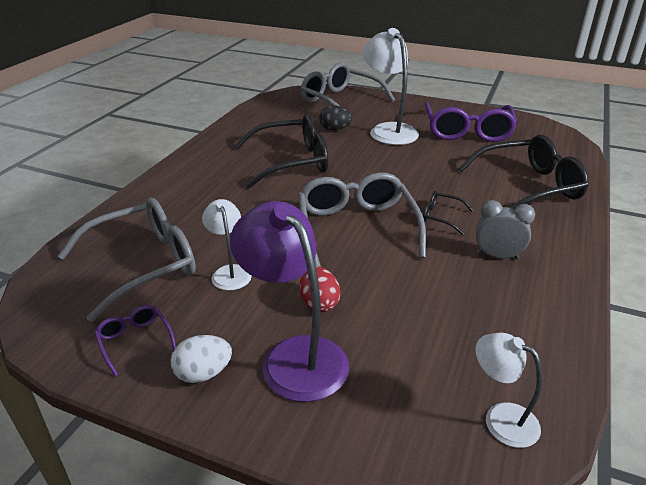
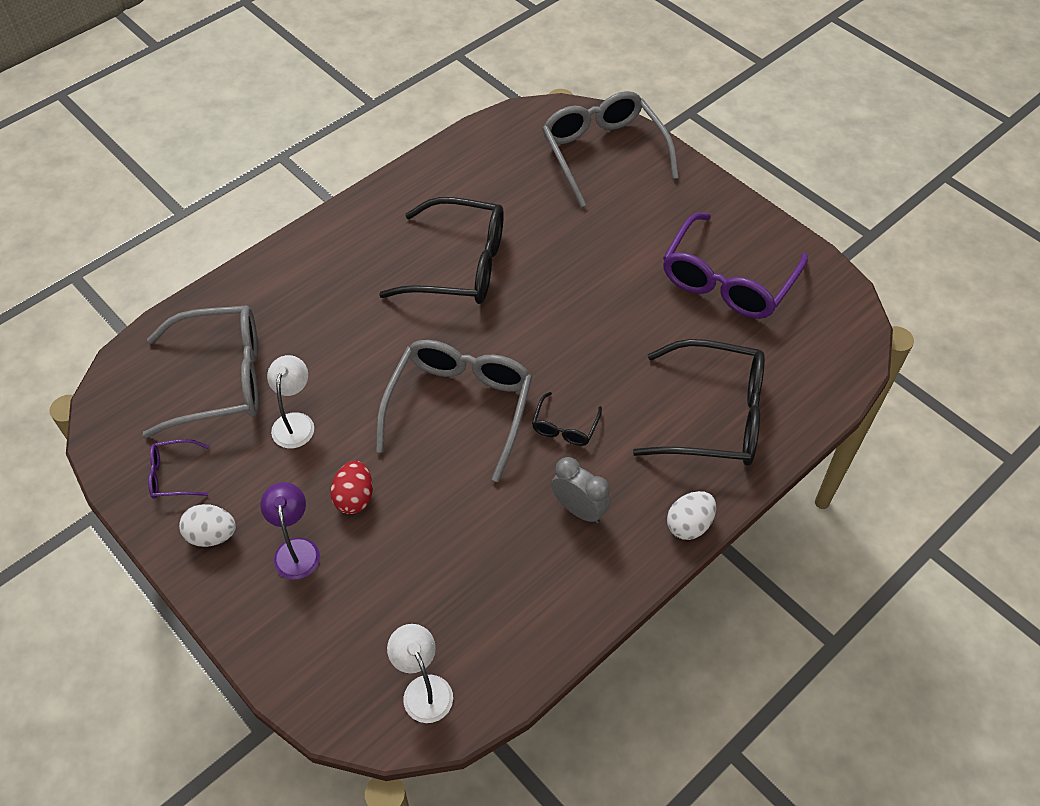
camera: 25 degrees right, 20 degrees up
(135, 341) = (173, 475): purple glasses -> purple glasses turned 90 degrees counterclockwise
(294, 355) = (296, 549): purple lamp -> purple lamp, size x0.56
(335, 129) = (554, 216): black egg -> none
(388, 130) = (622, 242): white lamp -> none
(441, 217) = (565, 427): black glasses -> black glasses turned 120 degrees counterclockwise
(577, 241) = (689, 525): none -> white egg

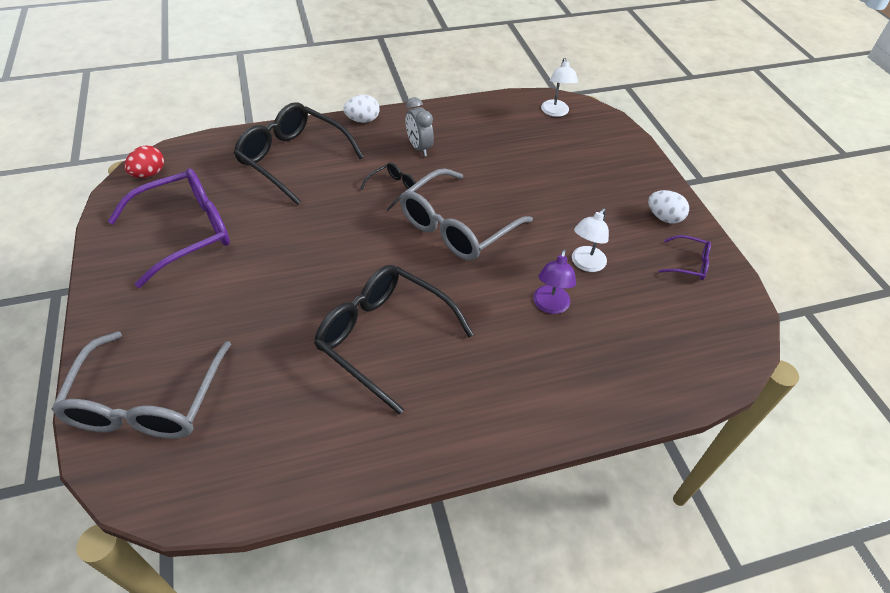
camera: 155 degrees left, 5 degrees down
(221, 379) = (639, 321): grey glasses -> none
(296, 549) = (607, 191): purple lamp -> purple lamp (550, 306)
(354, 498) = (558, 203): red egg -> red egg (149, 174)

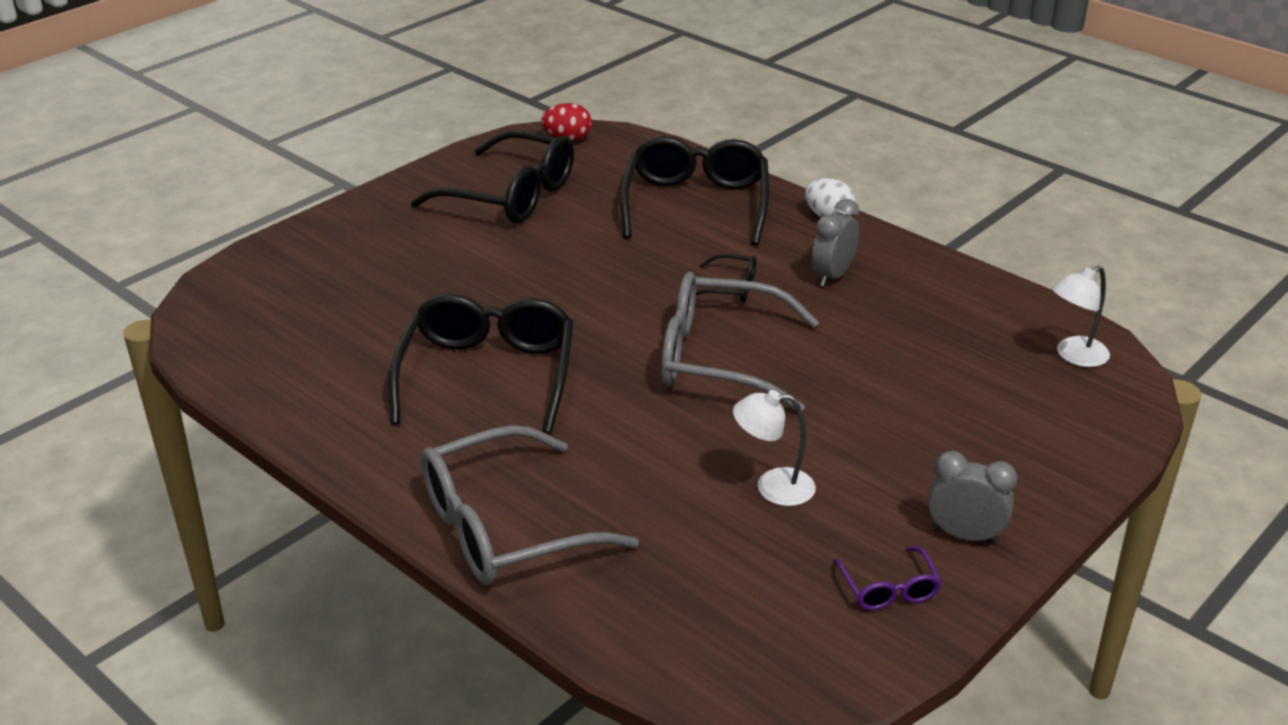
camera: 60 degrees right, 15 degrees down
(147, 401) = (288, 275): grey glasses -> grey glasses (504, 528)
(186, 232) = (511, 196): purple glasses -> black glasses
(550, 306) = (661, 480): purple lamp -> none
(664, 217) = (964, 535): white egg -> grey clock

